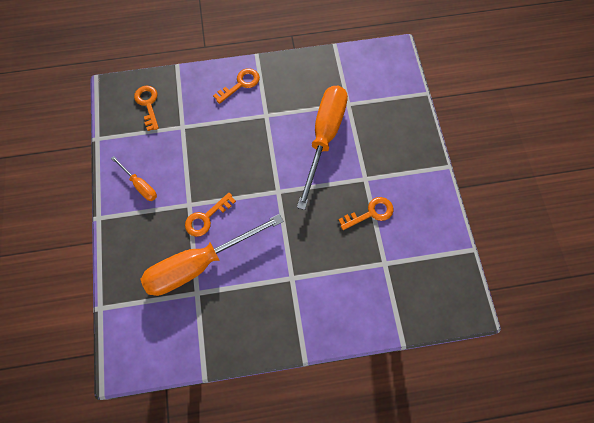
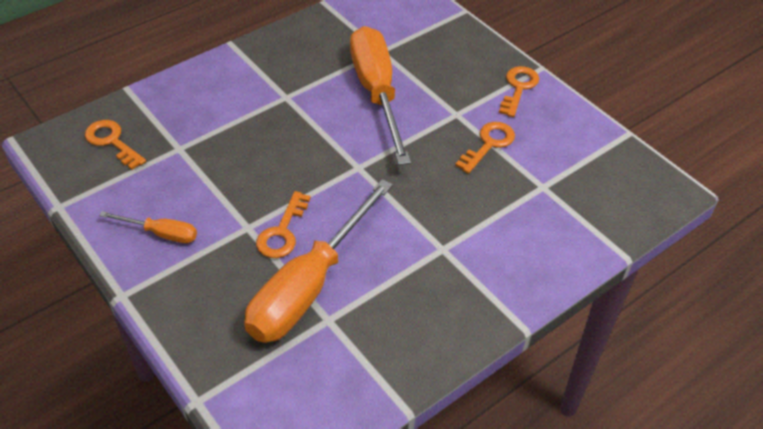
camera: 30 degrees left, 20 degrees down
(240, 84) = (229, 77): orange key -> orange key (518, 88)

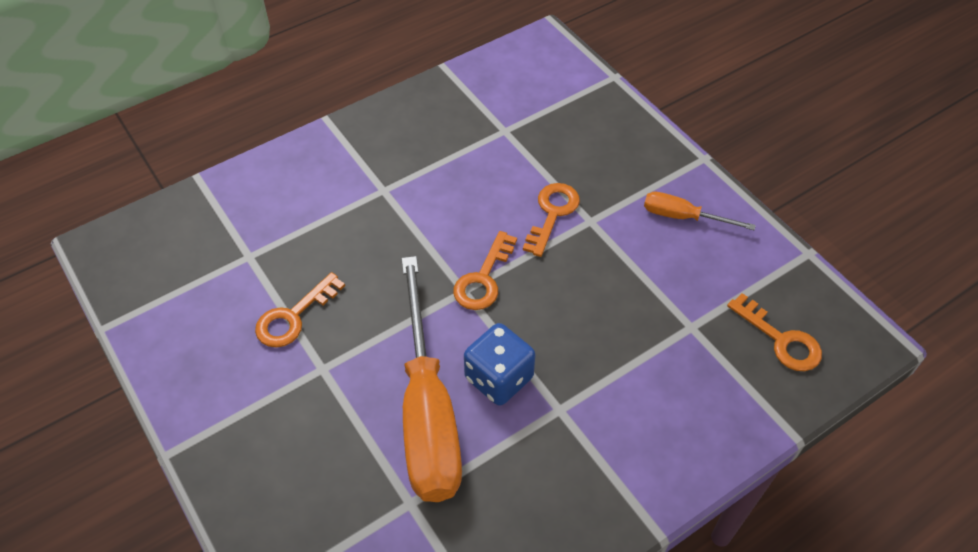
camera: 175 degrees left, 5 degrees up
(309, 286) = (523, 159): orange screwdriver -> none
(328, 112) = (499, 378): none -> blue dice
(518, 88) = (218, 413): orange key -> orange key (483, 279)

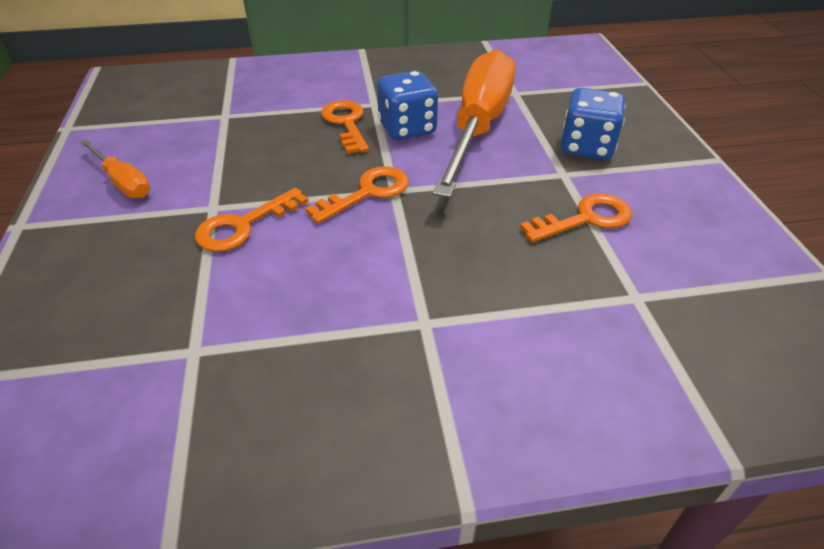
camera: 155 degrees left, 10 degrees down
(305, 420) = (586, 147): none -> blue dice
(781, 340) = (172, 93): orange key -> orange key (346, 123)

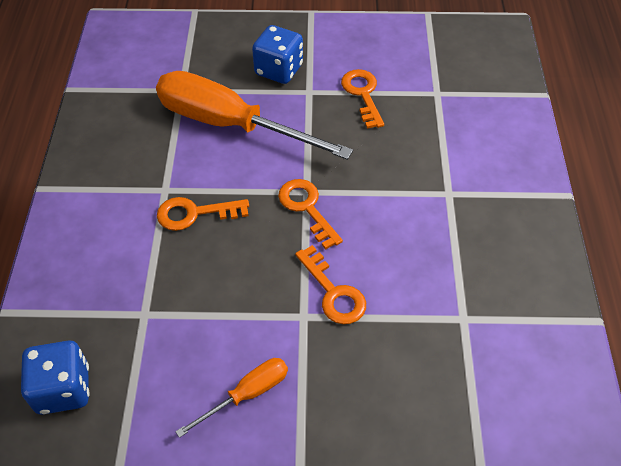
camera: 80 degrees left, 10 degrees up
(407, 128) = (218, 171): blue dice -> blue dice (63, 389)

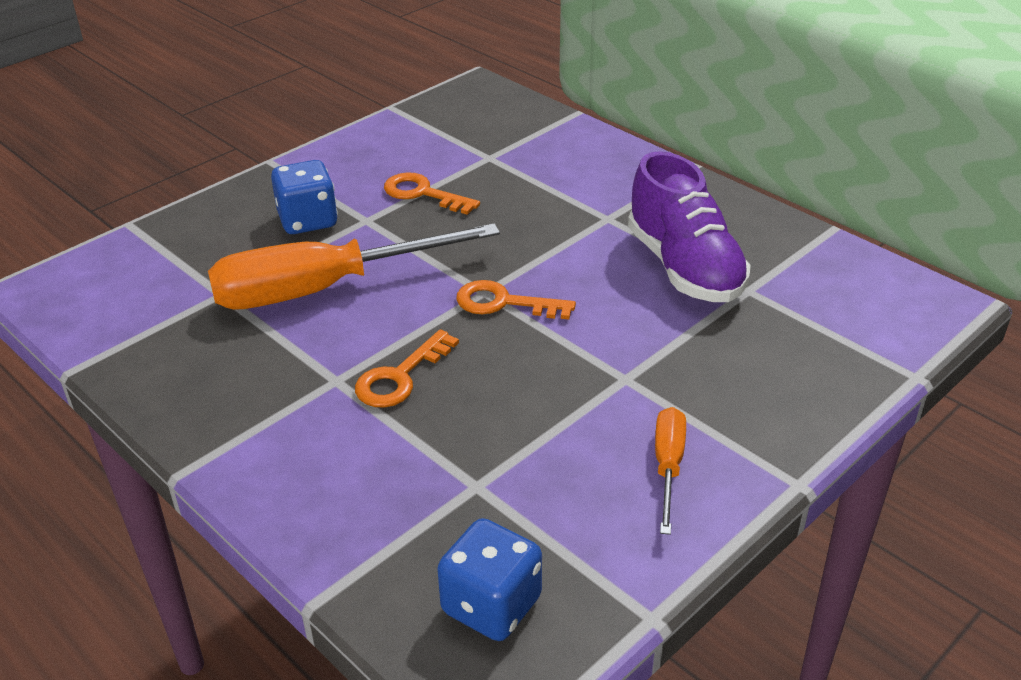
camera: 45 degrees left, 15 degrees down
(333, 292) = (623, 344): orange key -> none
(445, 268) = (684, 267): none -> purple shoe

